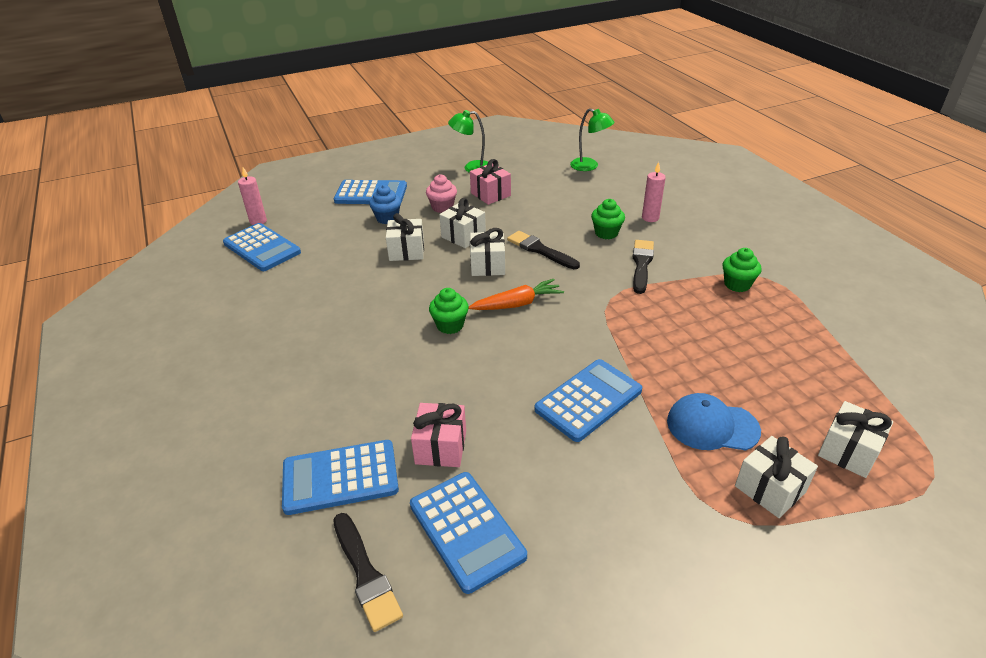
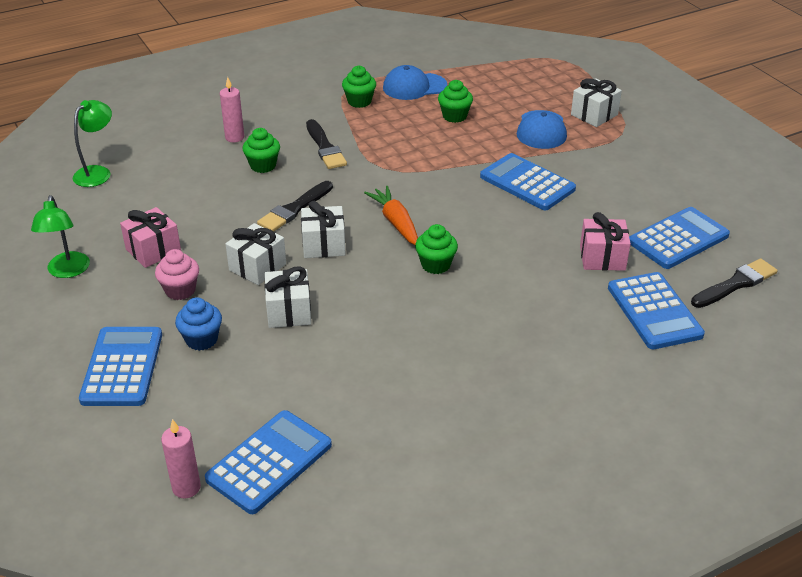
camera: 95 degrees left, 0 degrees up
(641, 264) = (325, 147): black brush -> black brush turned 120 degrees counterclockwise
(726, 351) = (454, 116): none -> green cupcake
(786, 323) = (414, 87): none -> blue cap
(848, 451) = (551, 83): white gift -> none

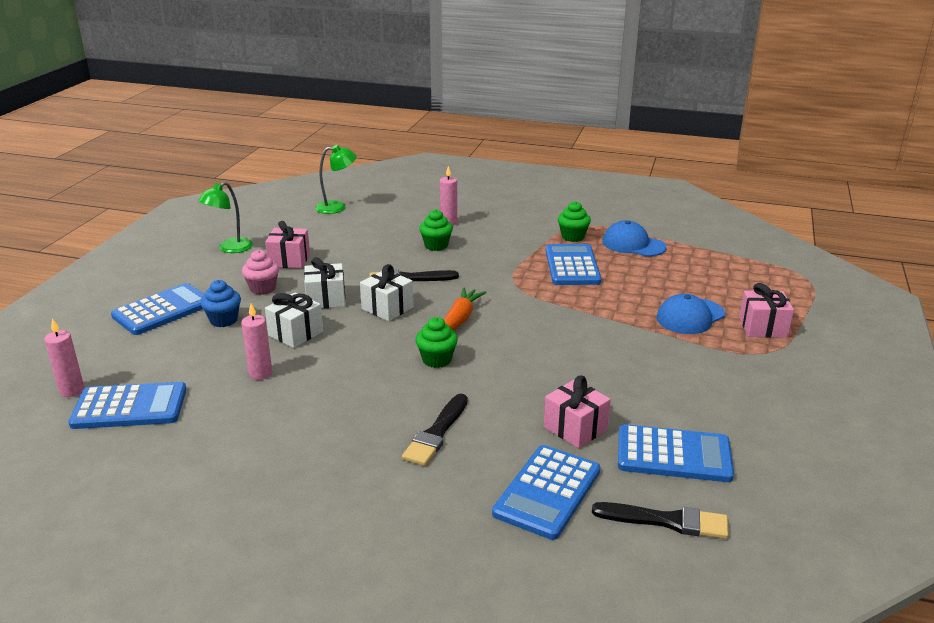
camera: 45 degrees right, 10 degrees down
(324, 362) = (260, 373): none -> pink candle
(325, 147) = (496, 253): black brush -> black brush (436, 433)
(454, 116) = (631, 276): green cupcake -> none
(527, 183) = (608, 345): blue calculator -> blue calculator (572, 266)
(594, 115) = (763, 327): white gift -> pink gift

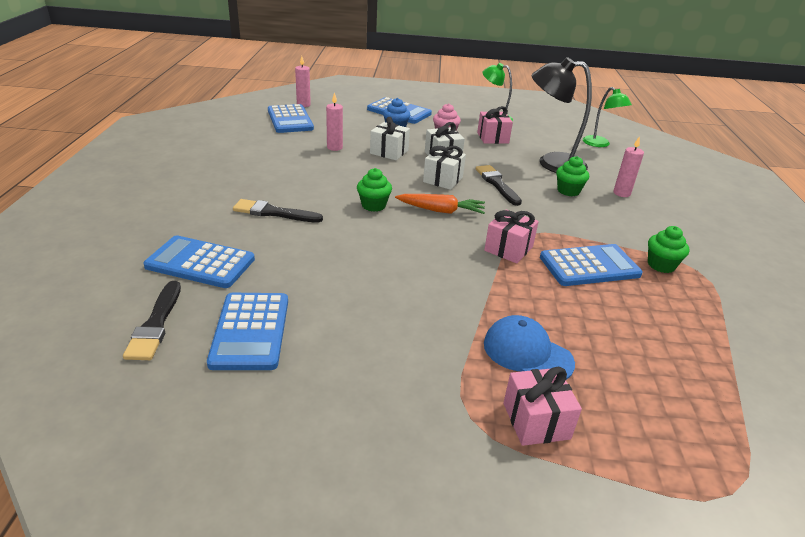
camera: 75 degrees right, 5 degrees up
(371, 241) = (551, 163): none -> black lamp
(575, 428) = (287, 274): pink gift -> pink gift (508, 249)
(633, 244) = (684, 310): blue cap -> none

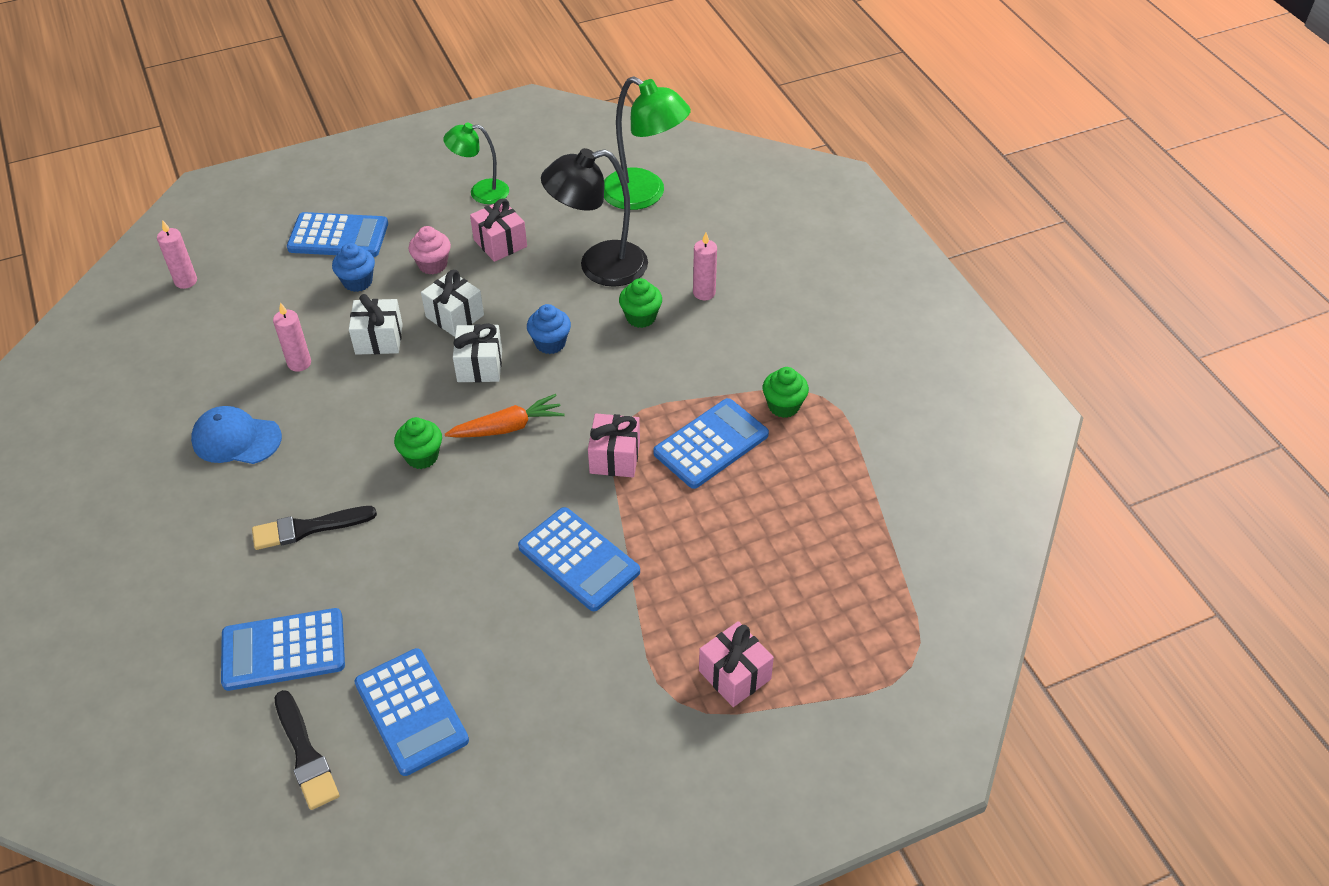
camera: 25 degrees left, 15 degrees up
(290, 120) = (192, 327): blue calculator -> blue calculator (579, 559)
(497, 184) = (550, 343): black brush -> blue cupcake
(527, 353) = (696, 600): blue cap -> blue cap (236, 439)
(600, 144) = (644, 195): green lamp -> green lamp, size x1.65

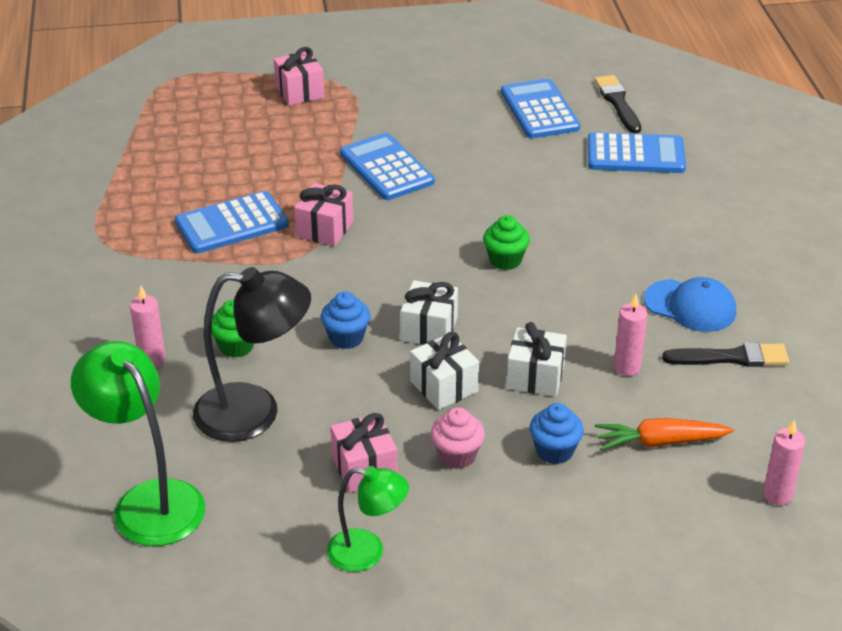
camera: 165 degrees left, 10 degrees down
(308, 528) = (616, 225): black brush -> black brush (731, 357)
(338, 236) = (576, 521): blue calculator -> none
(508, 427) = (416, 269): orange carrot -> orange carrot (660, 442)
(783, 406) = (145, 241): green cupcake -> none

